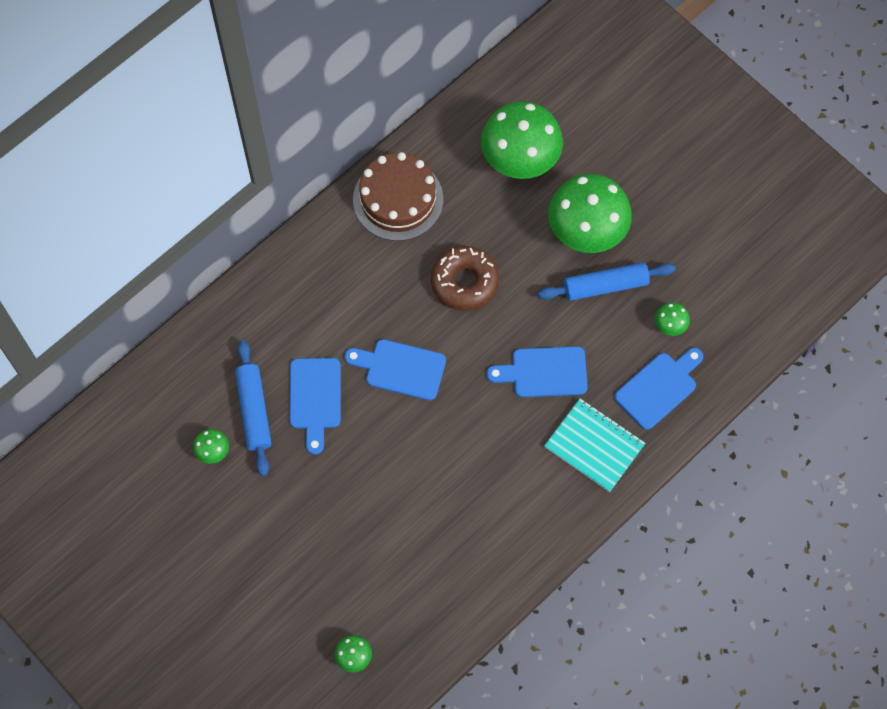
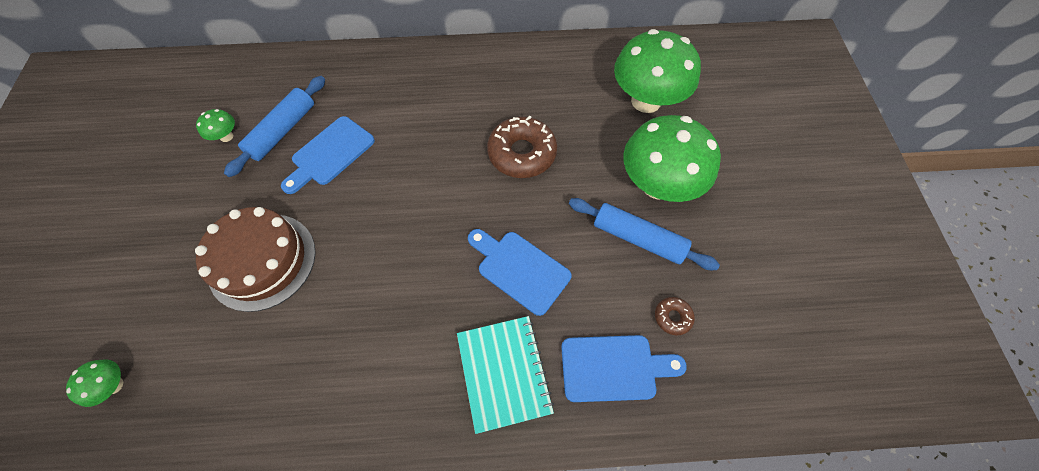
camera: 40 degrees right, 5 degrees down
(398, 199) = (528, 69): brown cake -> brown cake (262, 261)
(400, 369) = (411, 179): blue cutting board -> none
(670, 325) = (672, 317): green mushroom -> brown donut

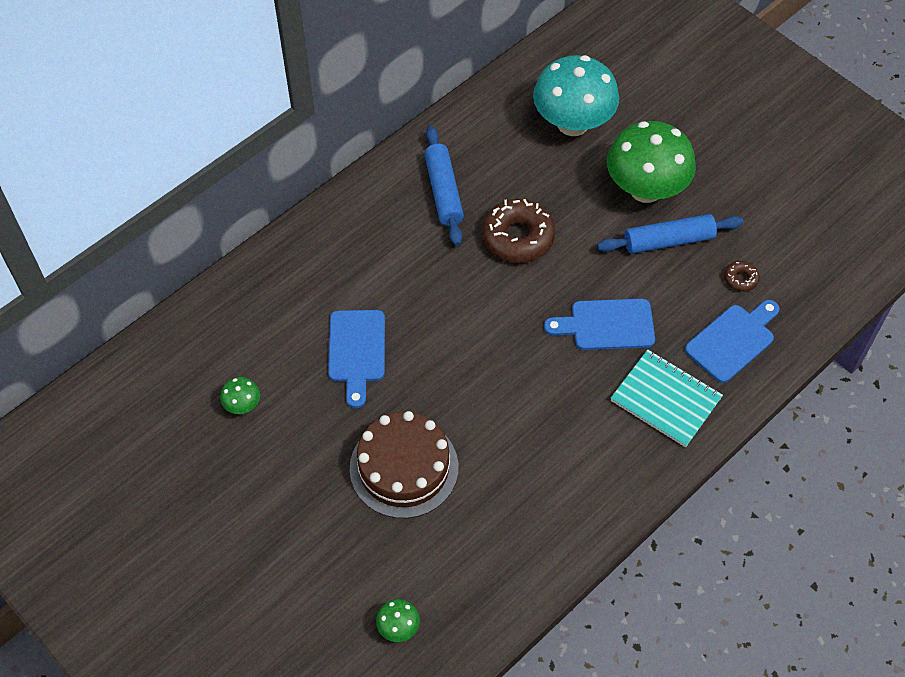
camera: 40 degrees left, 5 degrees down
(283, 131) = (289, 363): blue rolling pin -> blue rolling pin (443, 191)
(646, 101) = (572, 123): green mushroom -> turquoise mushroom

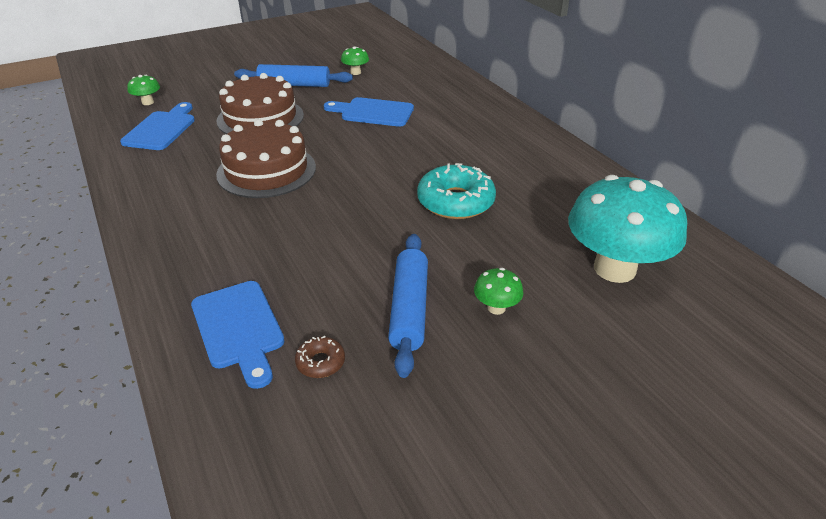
camera: 105 degrees right, 20 degrees down
(443, 191) = (526, 170): blue rolling pin -> blue rolling pin (294, 85)
(517, 411) = (266, 170): none -> brown cake
(518, 237) = (455, 202): brown donut -> turquoise donut
(607, 325) = (321, 236): blue cutting board -> blue cutting board (161, 129)
(645, 189) = (496, 308): green mushroom -> green mushroom, size x0.41
(665, 399) = (208, 256): turquoise notebook -> none

